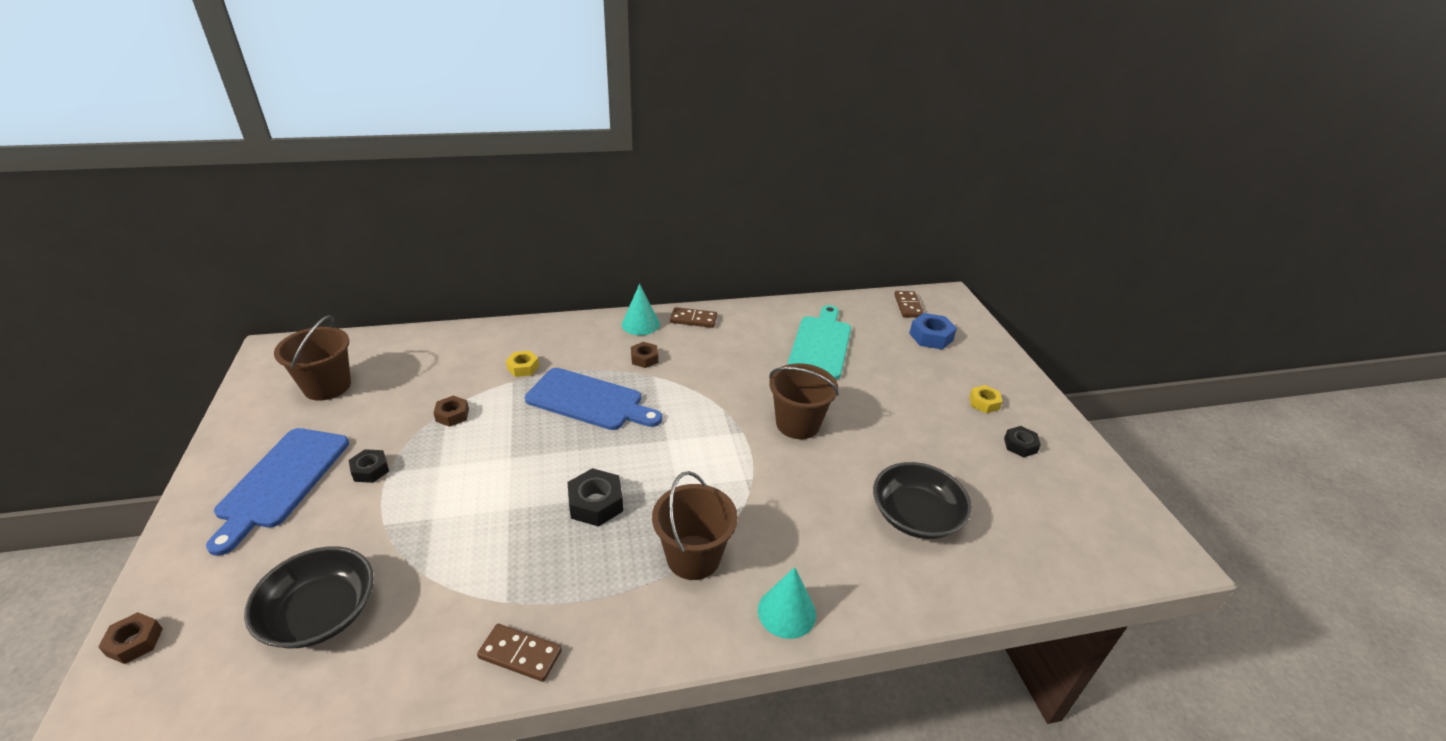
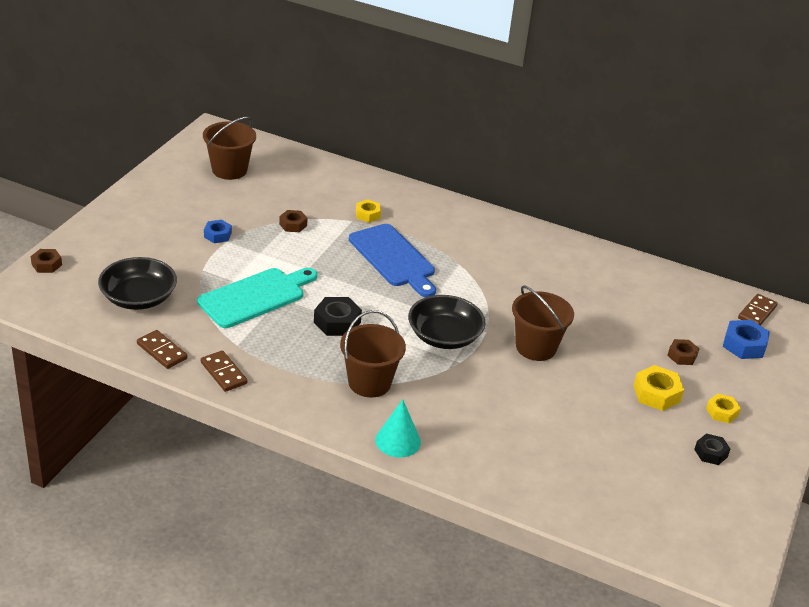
camera: 35 degrees right, 0 degrees up
(281, 481) = (164, 217): blue cutting board -> none
(370, 470) = (217, 235): black nut -> blue nut
(640, 324) = (488, 222): turquoise cone -> none
(644, 358) = (464, 248): brown nut -> brown nut (682, 356)
(693, 319) = (537, 237): brown domino -> brown domino (162, 351)
(821, 344) = (627, 304): turquoise cutting board -> turquoise cutting board (255, 297)
(915, 516) = (555, 445): black bowl -> black bowl (444, 336)
(927, 414) = (656, 394): none -> yellow nut

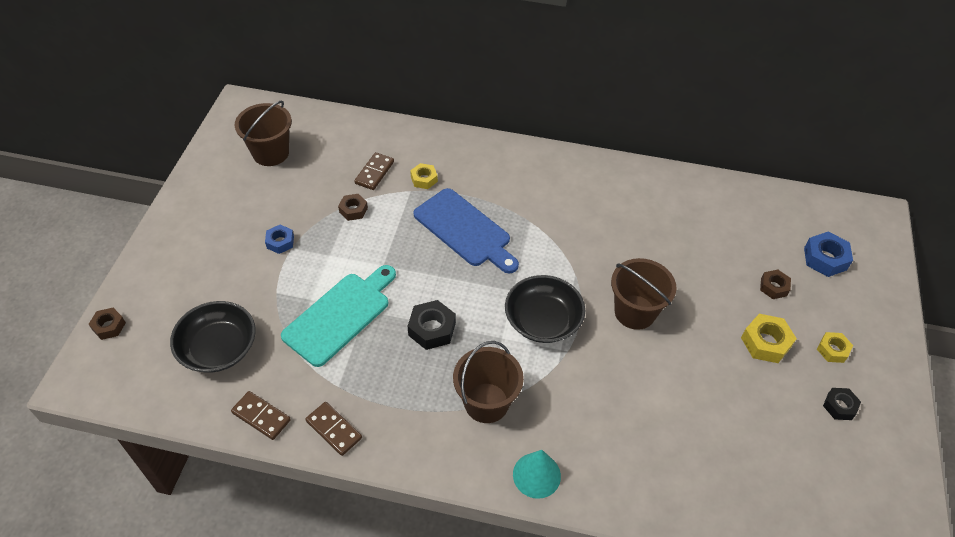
camera: 10 degrees left, 15 degrees up
(757, 312) = (823, 214): brown domino -> brown domino (374, 173)

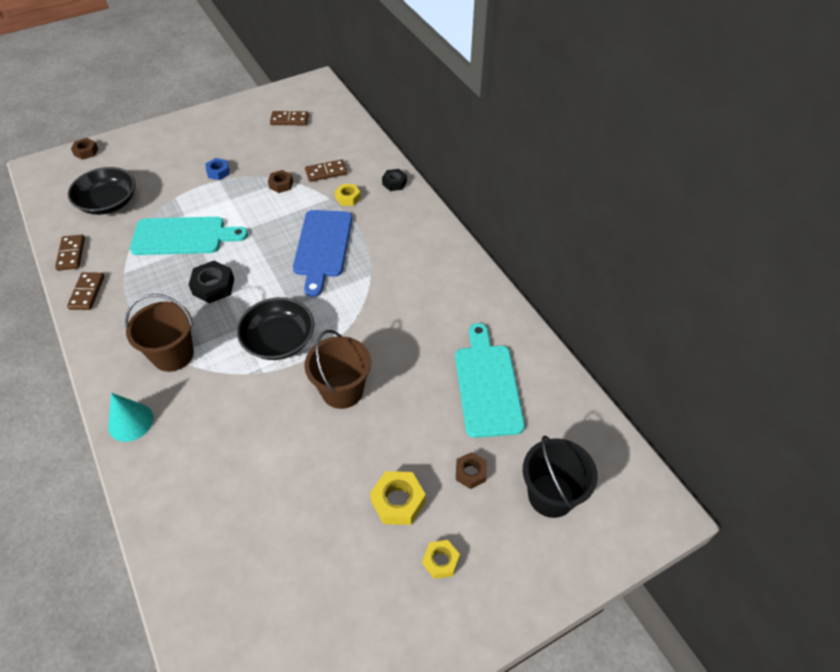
camera: 50 degrees right, 0 degrees up
(271, 153) = (289, 120): brown bucket -> brown domino
(706, 228) = (487, 385): none -> turquoise cutting board
(825, 258) = (551, 495): blue nut -> black bucket
(839, 406) = (377, 602): black nut -> black nut (394, 183)

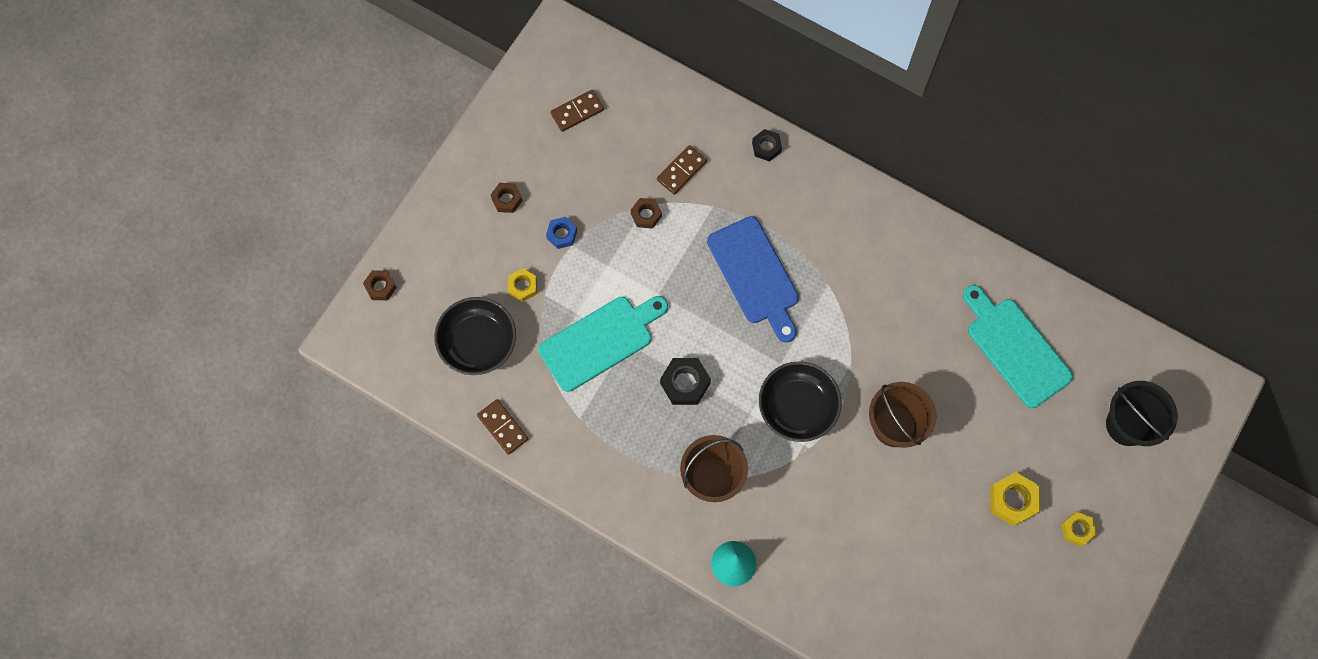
camera: 30 degrees left, 20 degrees up
(87, 292) = (565, 461): brown domino -> none
(348, 198) = (732, 195): yellow nut -> yellow nut (523, 286)
(470, 473) = (1053, 441): brown nut -> brown nut (507, 199)

